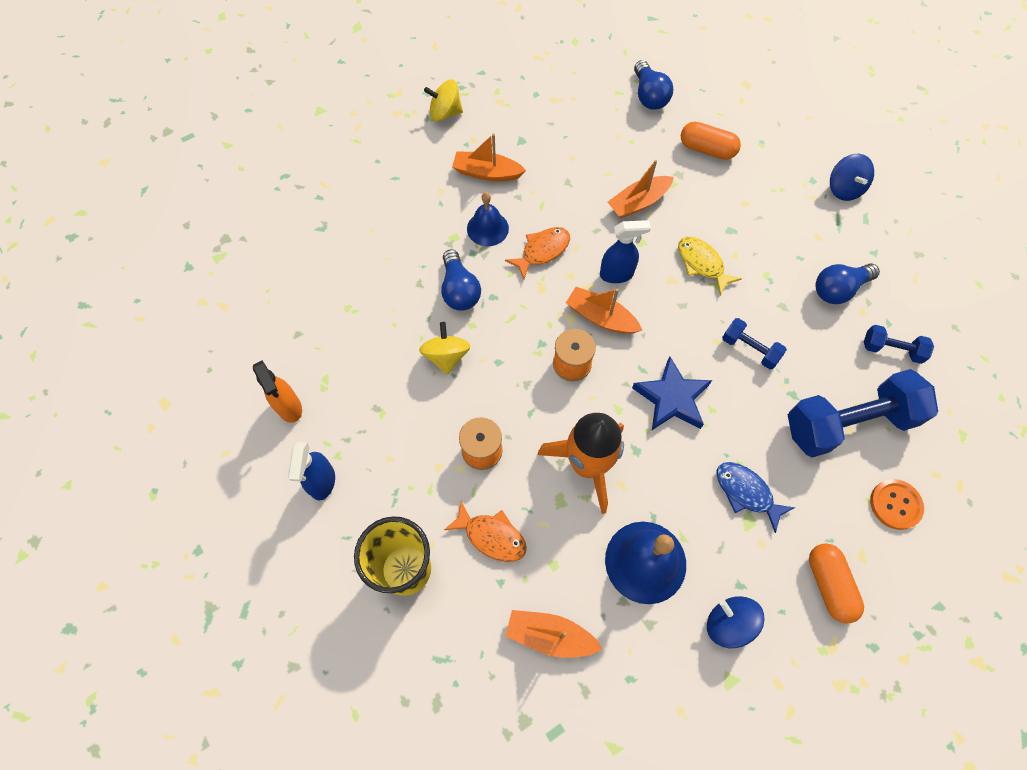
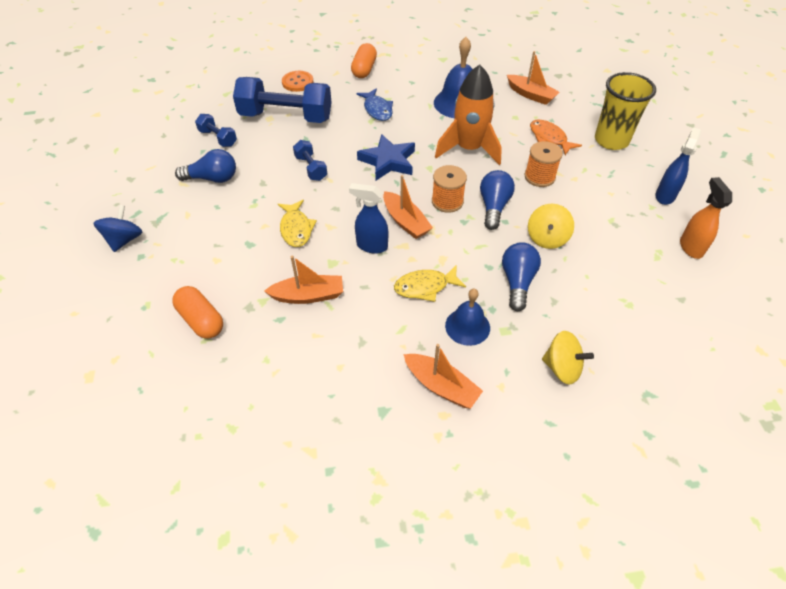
camera: 155 degrees left, 15 degrees down
(445, 113) = (458, 492): yellow spinning top -> yellow spinning top (562, 368)
(542, 251) = (425, 287): orange fish -> yellow fish
(649, 96) = (202, 407): blue light bulb -> blue light bulb (493, 207)
(728, 623) = (429, 73): blue spinning top -> none

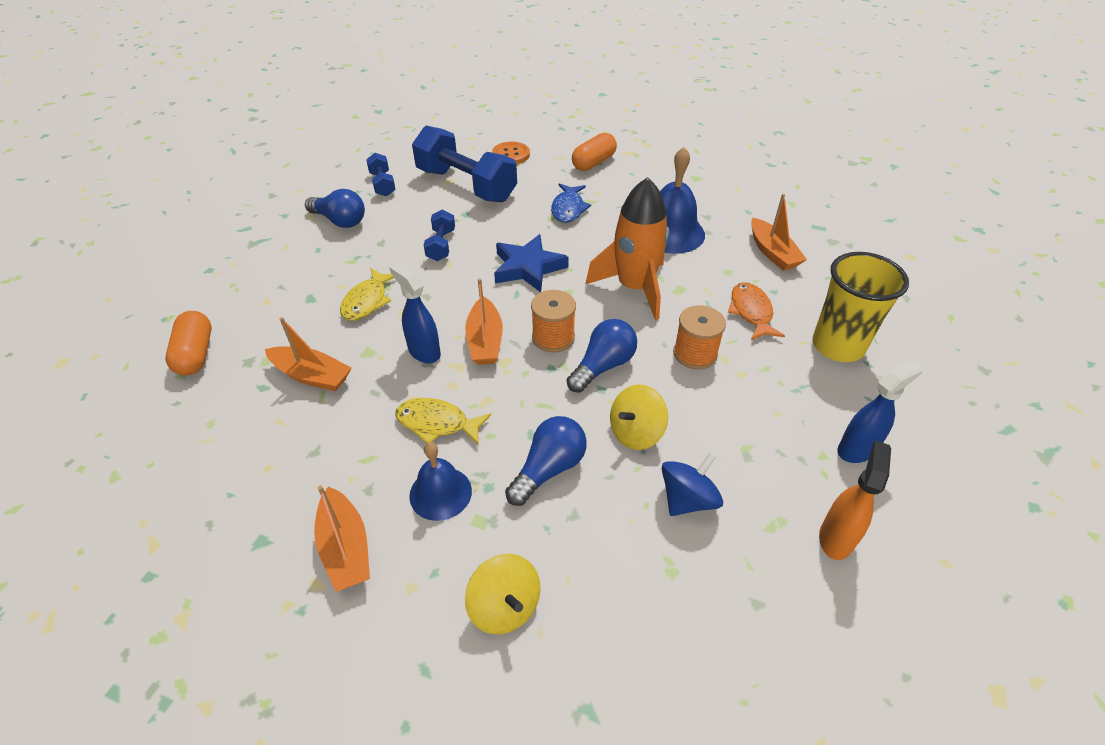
camera: 30 degrees right, 5 degrees down
(124, 240) = (211, 249): blue spinning top -> blue spinning top (687, 499)

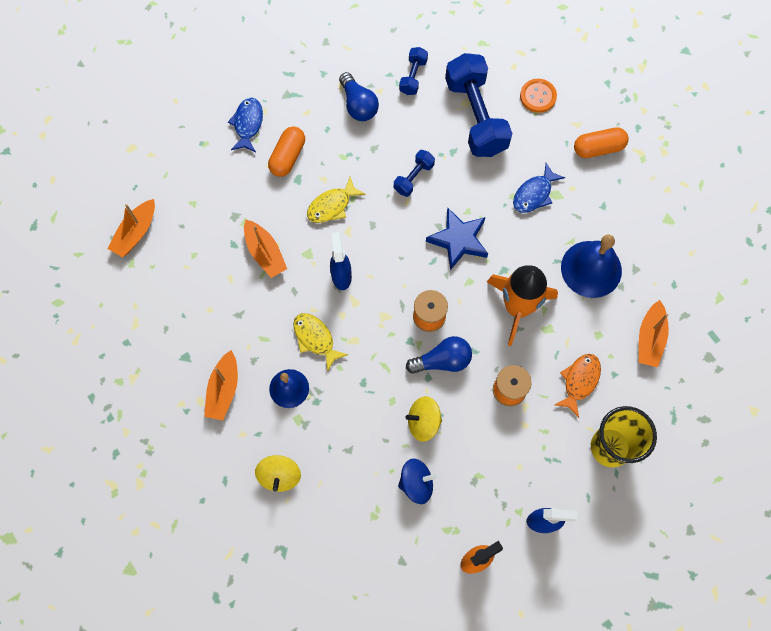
camera: 35 degrees right, 25 degrees up
(196, 354) = (207, 190): orange capsule -> orange capsule (288, 157)
(217, 281) = (248, 124): none -> blue fish
(485, 341) = (384, 291): orange boat -> orange boat (136, 233)
(548, 469) = (356, 412): blue light bulb -> none

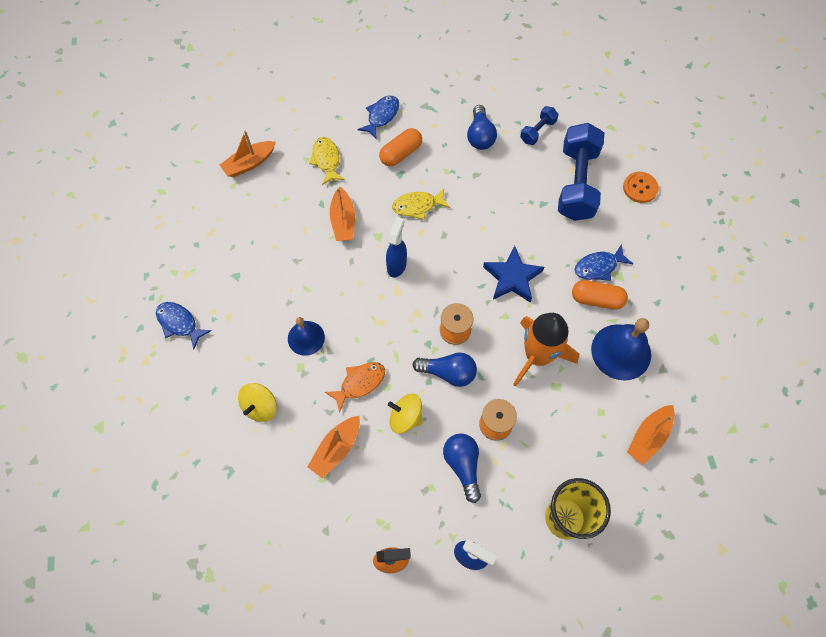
camera: 25 degrees right, 5 degrees down
(154, 431) = (179, 323): none -> blue fish
(224, 390) = (252, 315): orange boat -> orange boat (336, 449)
(315, 339) = (349, 307): yellow fish -> yellow fish (326, 160)
(413, 177) = (498, 211): blue dumbbell -> none
(416, 483) = (373, 468): blue spinning top -> none
(497, 442) = (463, 465): none -> blue light bulb
(579, 381) = (564, 445): orange fish -> orange fish (359, 383)
(598, 148) = (675, 252): orange capsule -> orange capsule (596, 299)

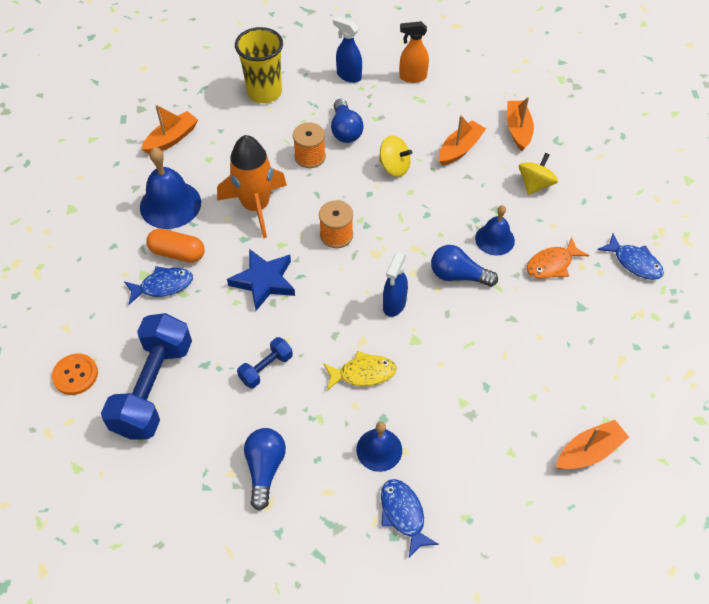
camera: 175 degrees left, 10 degrees down
(326, 160) = (482, 448): yellow fish -> none
(343, 221) = (457, 361): orange boat -> orange boat (518, 130)
(359, 383) = (438, 196): orange fish -> orange fish (552, 264)
(381, 116) = (403, 514): blue fish -> blue fish turned 120 degrees clockwise
(401, 153) = (379, 449): orange capsule -> blue bell
(448, 372) = (349, 199): blue light bulb -> blue light bulb (458, 275)
(537, 131) = (182, 469): blue dumbbell -> blue dumbbell (266, 368)

